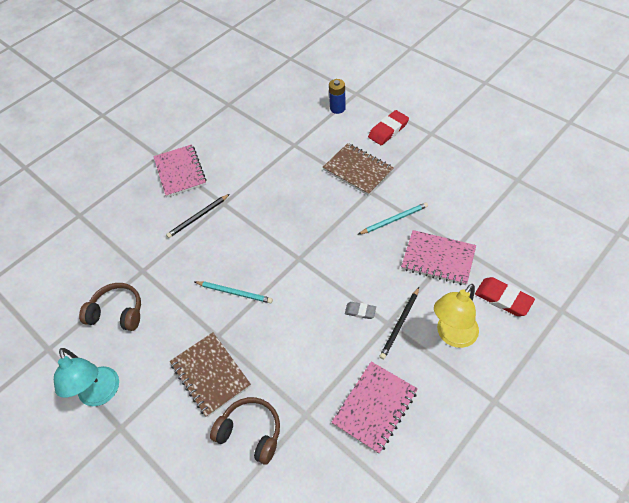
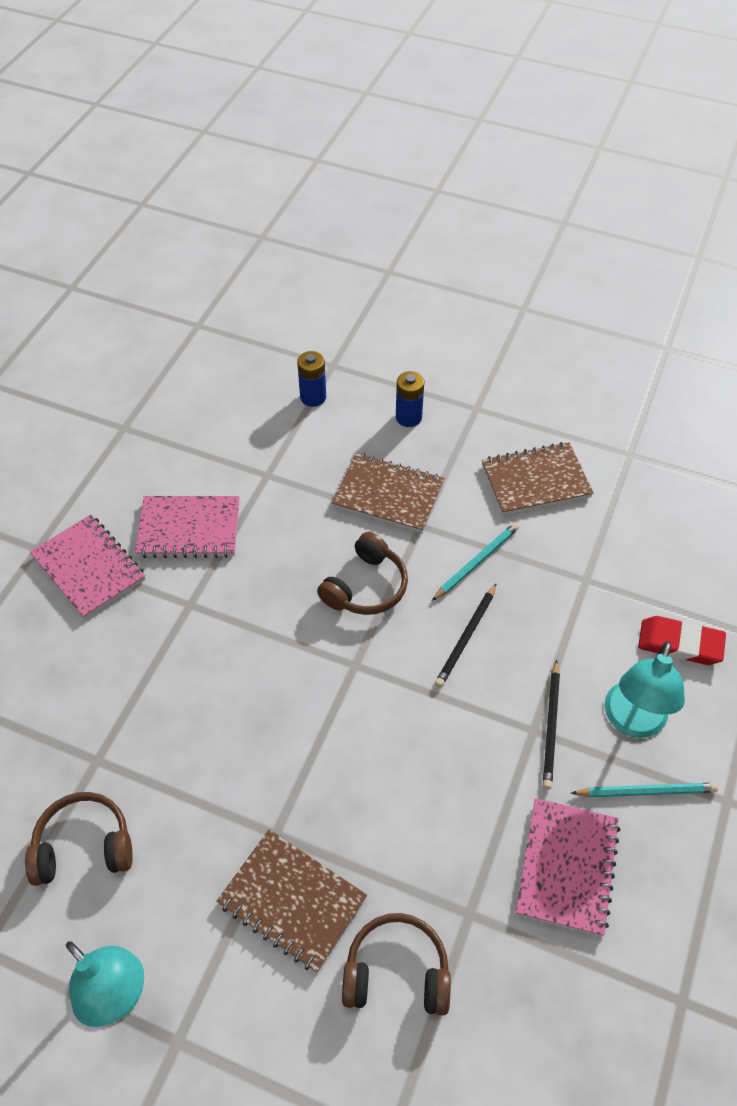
camera: 25 degrees left, 0 degrees up
(198, 217) = (155, 640): black pencil -> black pencil (466, 637)
(234, 293) = (274, 752): turquoise pencil -> turquoise pencil (646, 791)
(323, 217) = (366, 586): none -> brown headphones
(360, 311) = (484, 724): grey eraser -> none
(388, 130) = (408, 417): red eraser -> blue battery
(438, 259) = (565, 608): pink notebook -> pink notebook (189, 529)
(450, 182) = (535, 481): none -> brown notebook
(452, 336) = (632, 722): yellow lamp -> turquoise lamp

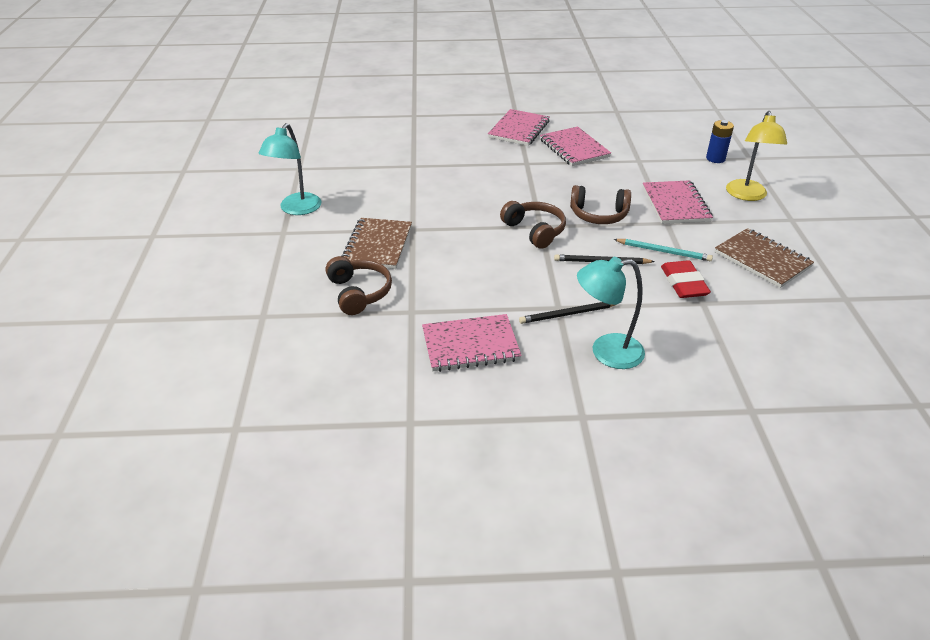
camera: 65 degrees right, 15 degrees down
(84, 846) = (365, 176): brown headphones -> brown headphones (534, 231)
(388, 495) = (675, 204): brown notebook -> pink notebook
(408, 417) = (747, 195): blue battery -> yellow lamp
(646, 791) = (556, 371): turquoise pencil -> none
(680, 644) = (697, 363): red eraser -> red eraser (683, 283)

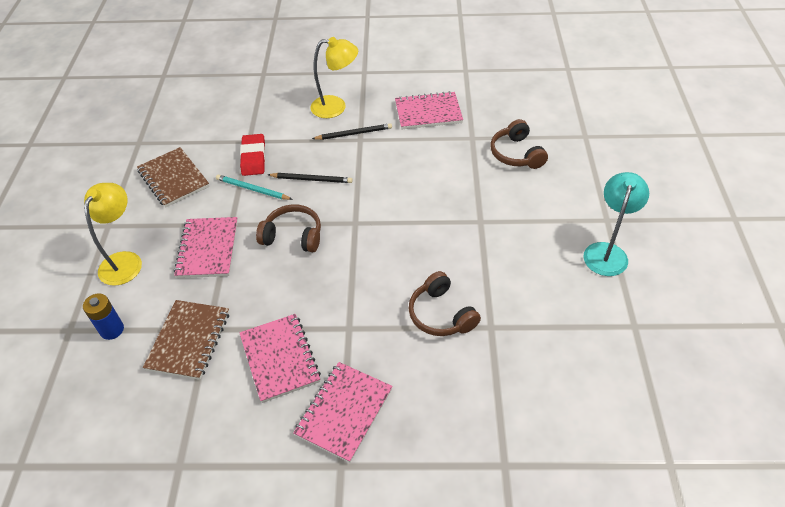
camera: 175 degrees left, 10 degrees up
(377, 245) = (510, 201): brown notebook -> brown notebook (189, 341)
(534, 231) = (362, 216): brown headphones -> brown headphones (441, 314)
(606, 352) = (336, 107): turquoise lamp -> yellow lamp

